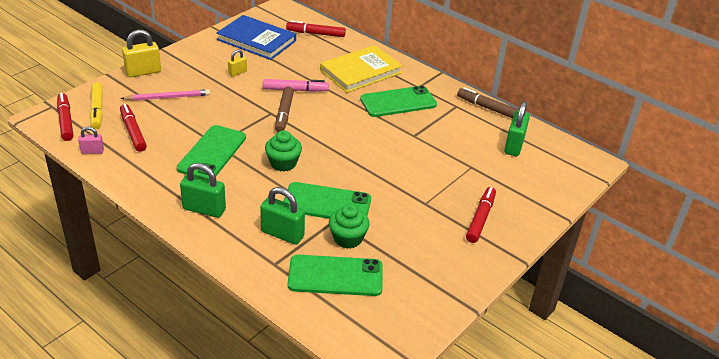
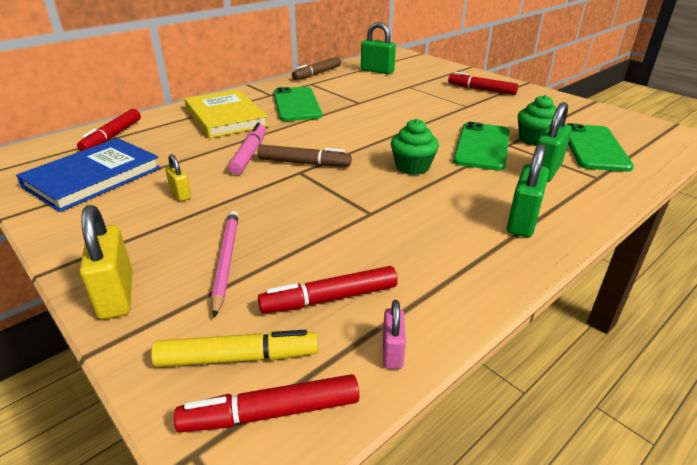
camera: 80 degrees left, 5 degrees down
(212, 153) = (392, 216): green phone -> none

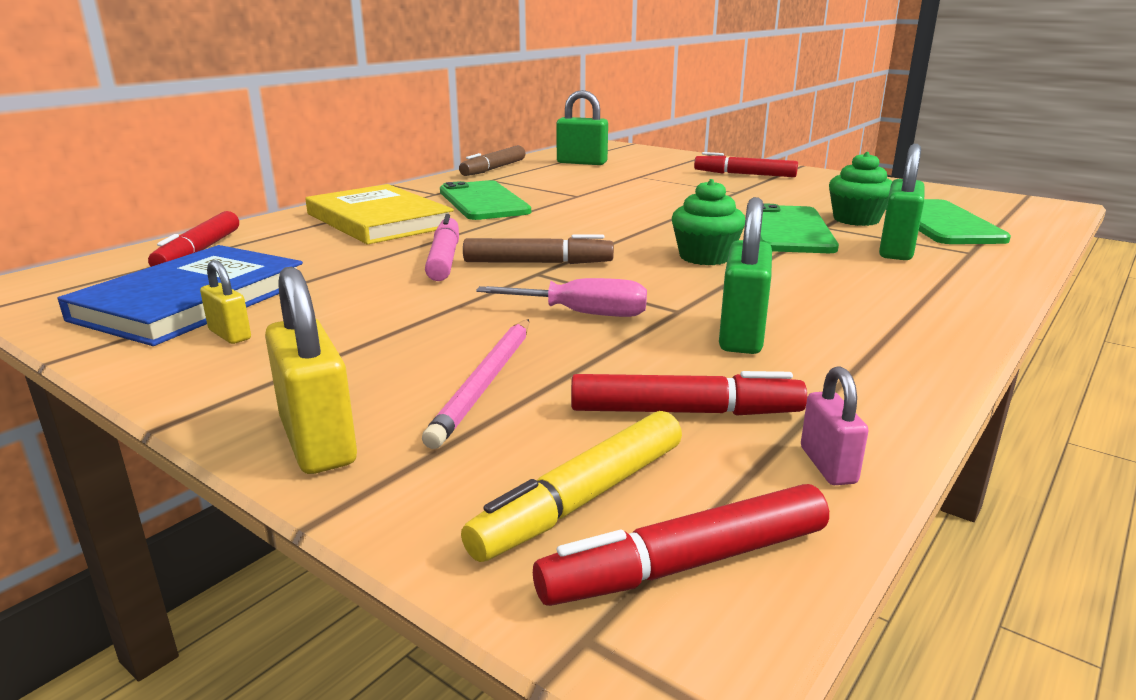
camera: 10 degrees left, 10 degrees down
(180, 194) = (357, 310): yellow padlock -> yellow padlock (230, 335)
(226, 261) = (485, 382): pink pencil -> pink pencil turned 150 degrees counterclockwise
(237, 357) = (582, 499): yellow marker -> yellow marker turned 150 degrees clockwise
(310, 210) = (582, 314): none -> pink screwdriver
(330, 298) = (684, 412): red marker -> red marker turned 150 degrees counterclockwise
(522, 222) = (906, 303): green padlock -> green padlock (741, 335)

